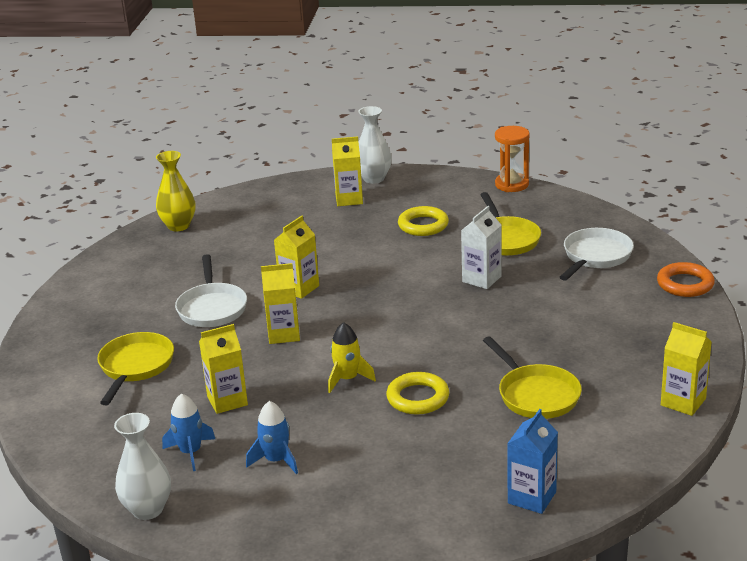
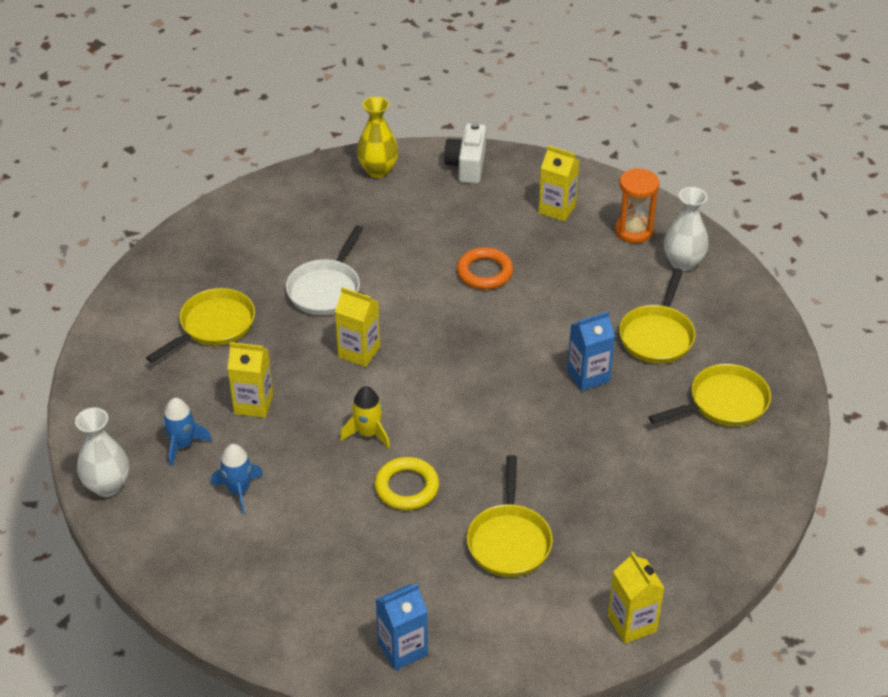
camera: 30 degrees right, 15 degrees up
(250, 199) = (467, 165): none -> white camera
(299, 288) = (417, 303): yellow carton -> none
(374, 179) = (604, 192): white vase -> white vase (683, 263)
(423, 225) = (596, 278): yellow ring -> none
(481, 279) = (588, 376): white carton -> blue carton
(512, 184) = (732, 265): orange hourglass -> orange hourglass (633, 231)
(595, 256) = (723, 403): white pan -> yellow pan
(685, 284) = (777, 484): orange ring -> orange ring (484, 272)

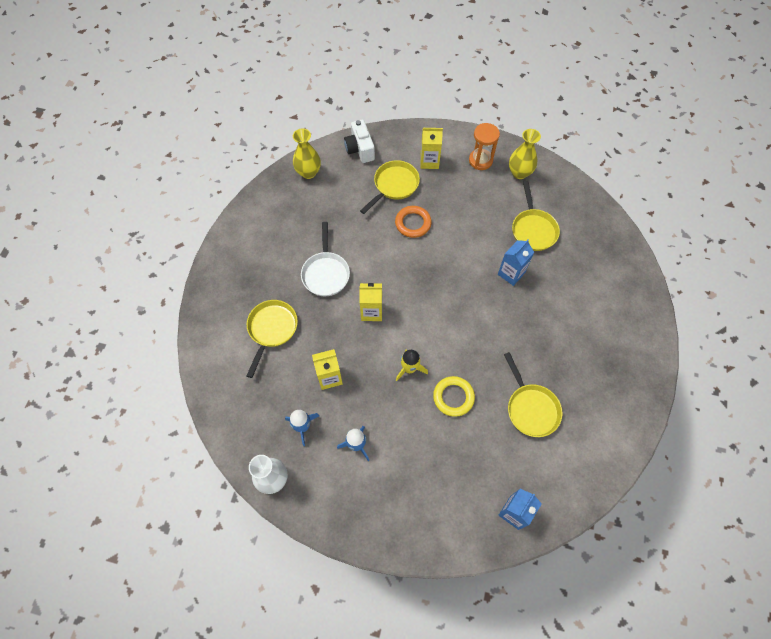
camera: 25 degrees left, 20 degrees up
(632, 623) = (626, 434): yellow carton -> none
(683, 263) = (519, 173): white vase -> yellow vase
(723, 403) = (593, 261): yellow pan -> yellow pan (394, 185)

